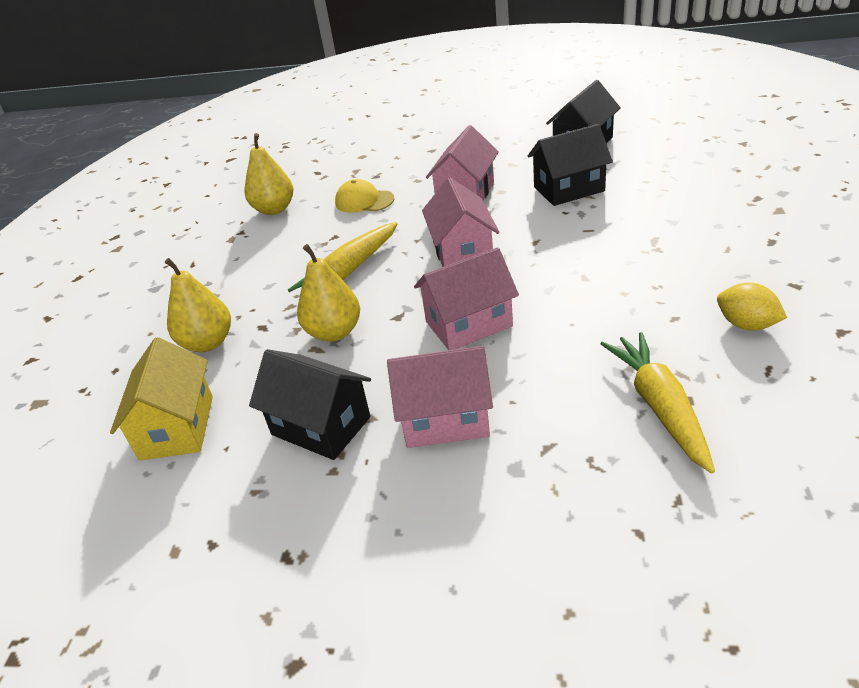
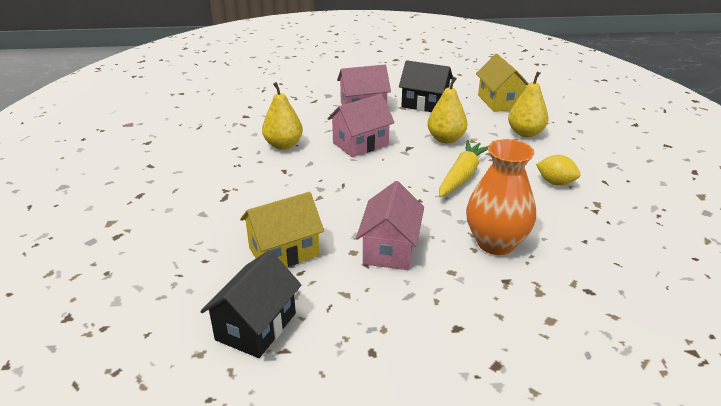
camera: 165 degrees right, 5 degrees down
(274, 209) = (587, 235): yellow pear -> yellow pear (283, 145)
(364, 201) = (495, 243): yellow cap -> orange vase
(462, 252) = (377, 188): pink house -> none
(569, 189) = (284, 252): black house -> yellow house
(659, 406) = (259, 113): yellow carrot -> none
(746, 325) = (196, 144): yellow lemon -> yellow lemon (555, 182)

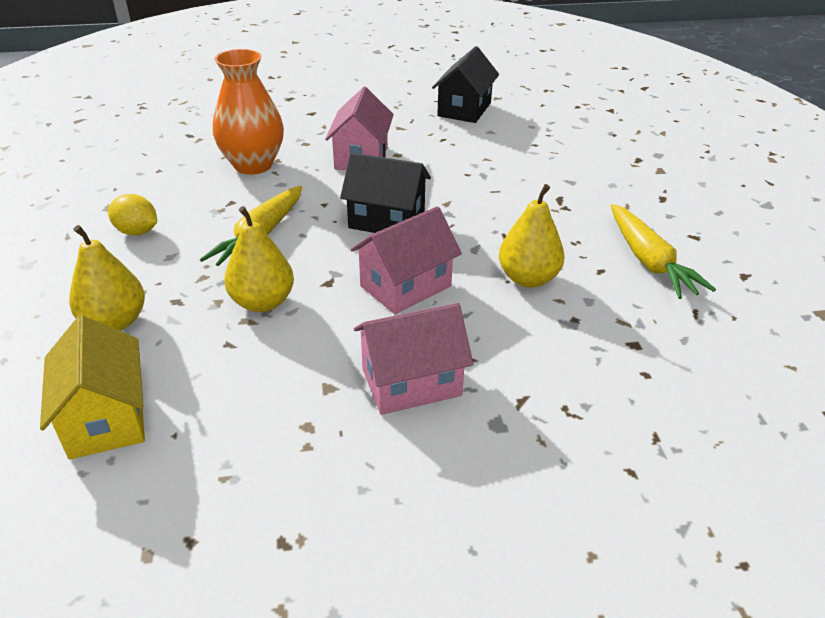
camera: 175 degrees right, 5 degrees up
(198, 151) = (649, 261): none -> yellow carrot
(284, 252) = (464, 152): yellow house -> none
(424, 104) = (279, 401): black house -> black house (387, 220)

